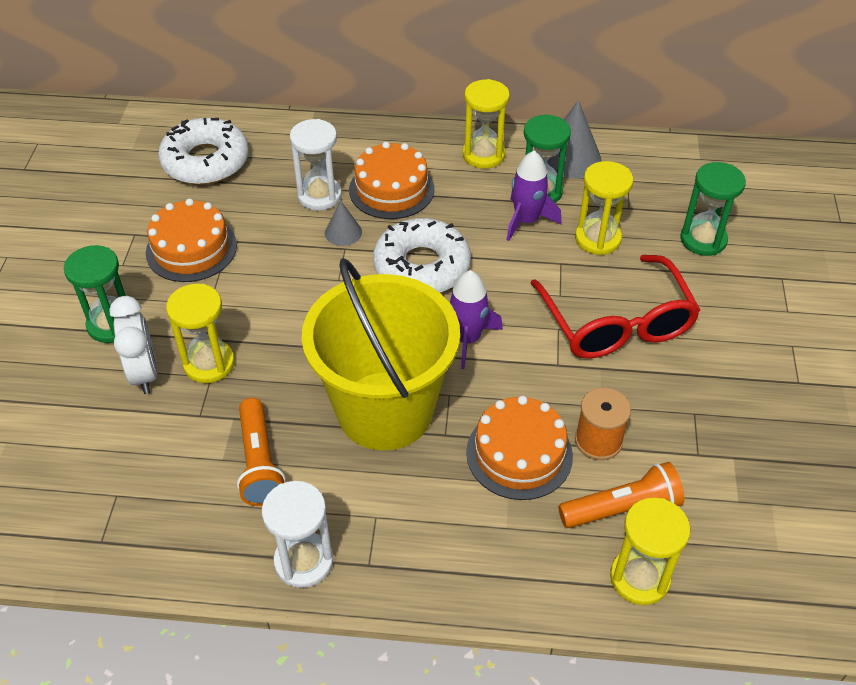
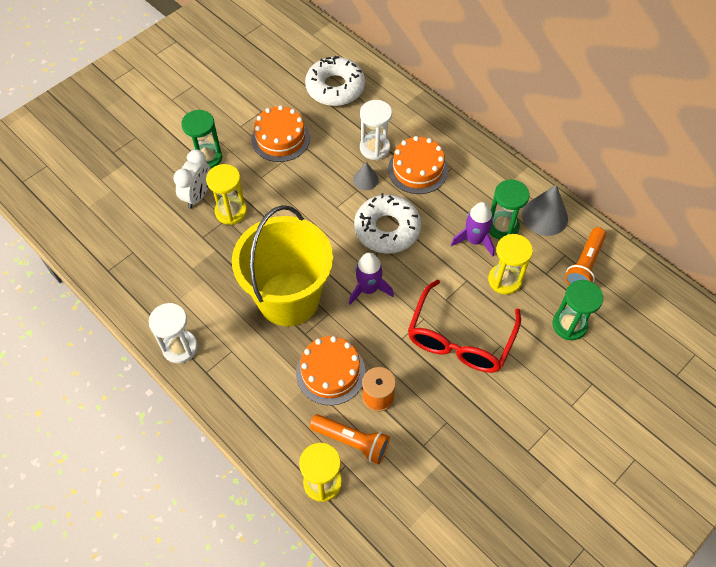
camera: 40 degrees right, 10 degrees up
(259, 463) = (206, 282): orange flashlight -> orange flashlight (584, 265)
(483, 155) = (493, 181): yellow hourglass -> none

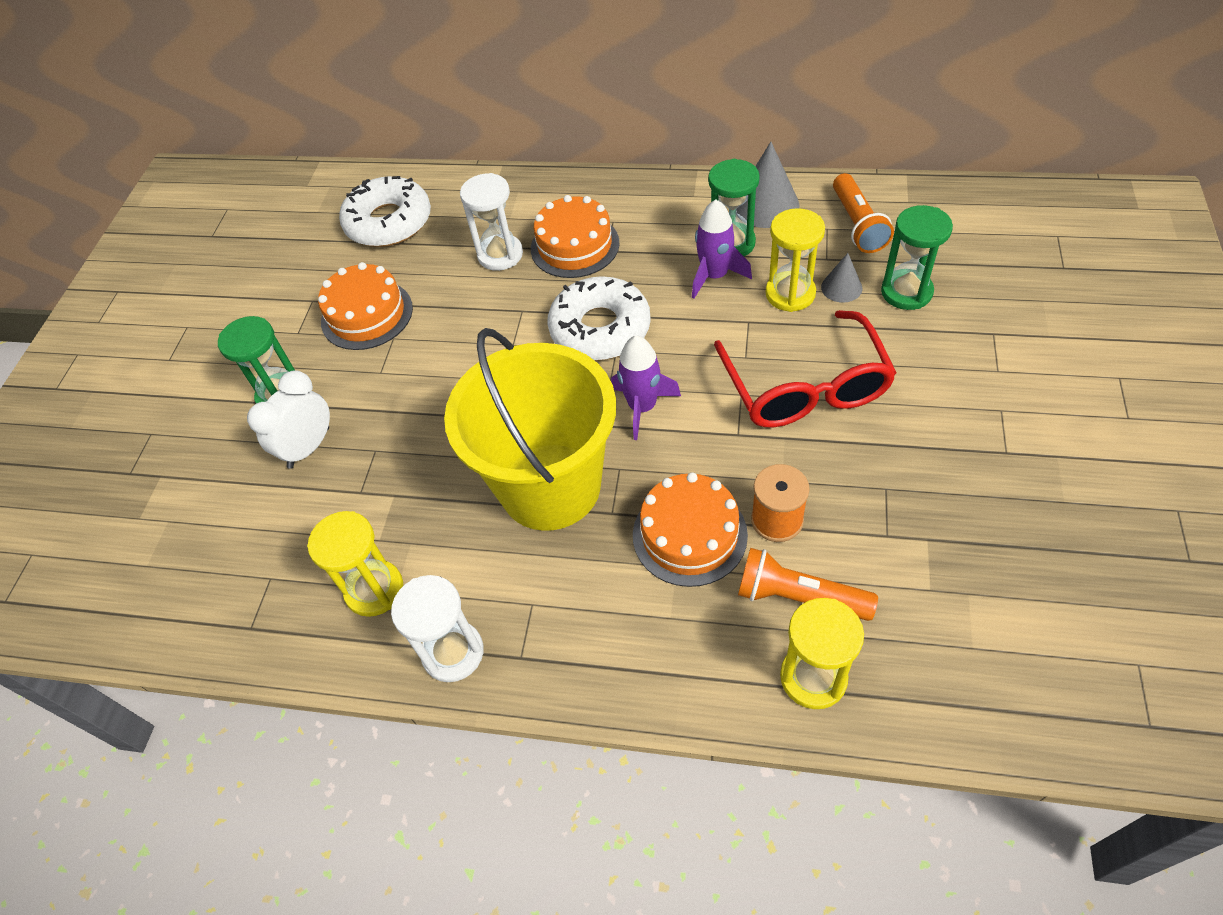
camera: 30 degrees left, 5 degrees down
(198, 196) = (309, 447): white clock -> white clock turned 135 degrees counterclockwise
(231, 211) = (374, 436): yellow hourglass -> yellow hourglass (374, 590)
(352, 441) = (798, 597): orange flashlight -> orange flashlight turned 150 degrees counterclockwise
(365, 180) = (521, 293): grey cone -> grey cone (841, 287)

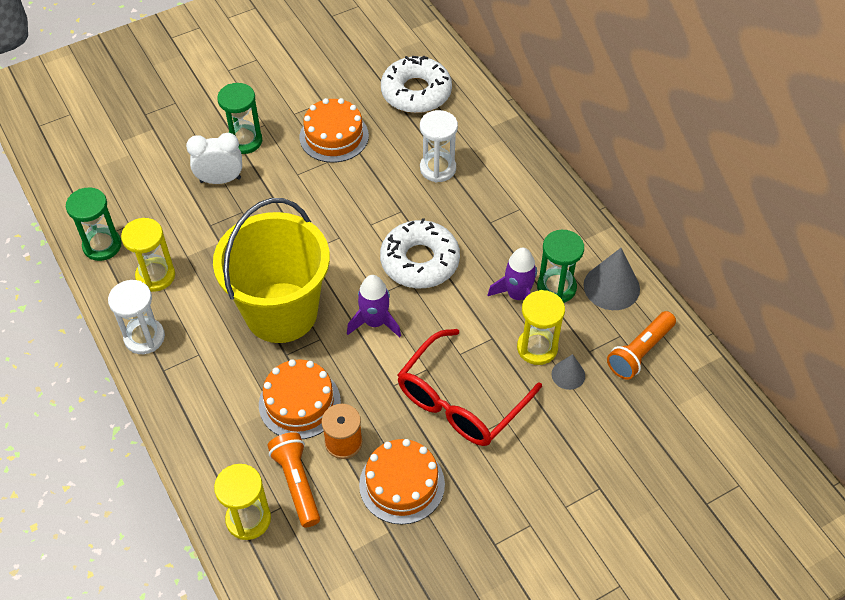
camera: 45 degrees right, 0 degrees up
(575, 246) = (479, 202): orange cake -> orange cake (402, 484)
(906, 292) = (596, 416): green hourglass -> green hourglass (102, 246)

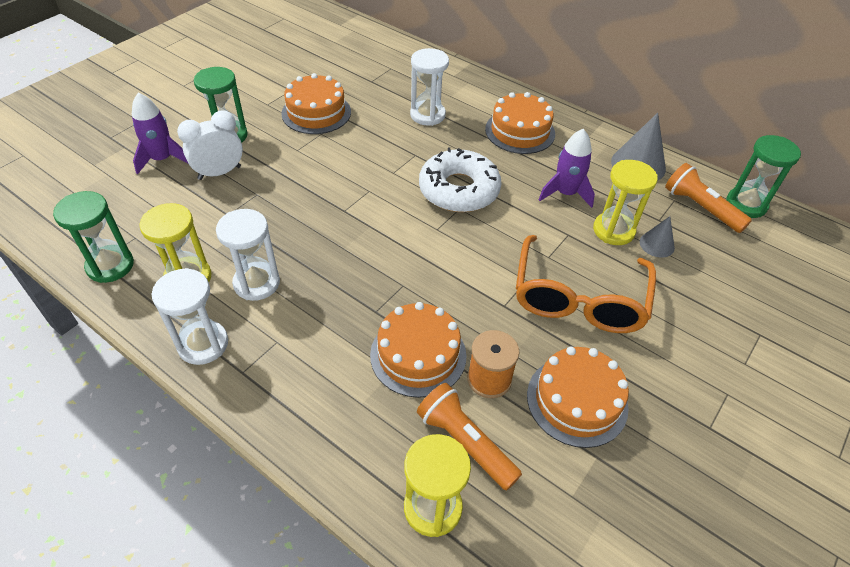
camera: 25 degrees left, 5 degrees down
(205, 298) = (257, 283): none -> white hourglass
(281, 312) = (348, 272): yellow bucket -> none
(375, 322) = (449, 253): purple rocket -> purple rocket (162, 159)
(416, 92) = (372, 66): white donut -> none
(460, 401) = (578, 299): red glasses -> orange glasses
(517, 213) = (520, 131): none -> orange cake
(556, 287) = (594, 178): green hourglass -> green hourglass (746, 204)
(640, 352) = (700, 208): orange flashlight -> orange flashlight turned 120 degrees clockwise

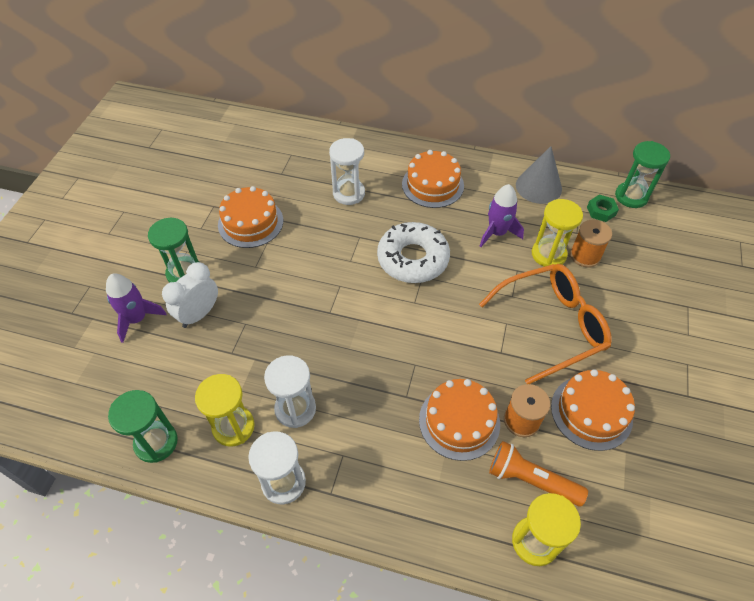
camera: 20 degrees left, 5 degrees up
(578, 299) = (552, 325): orange glasses -> orange glasses turned 105 degrees counterclockwise
(657, 244) = (585, 255): grey cone -> orange spool
(700, 208) = (601, 211): orange flashlight -> green nut

